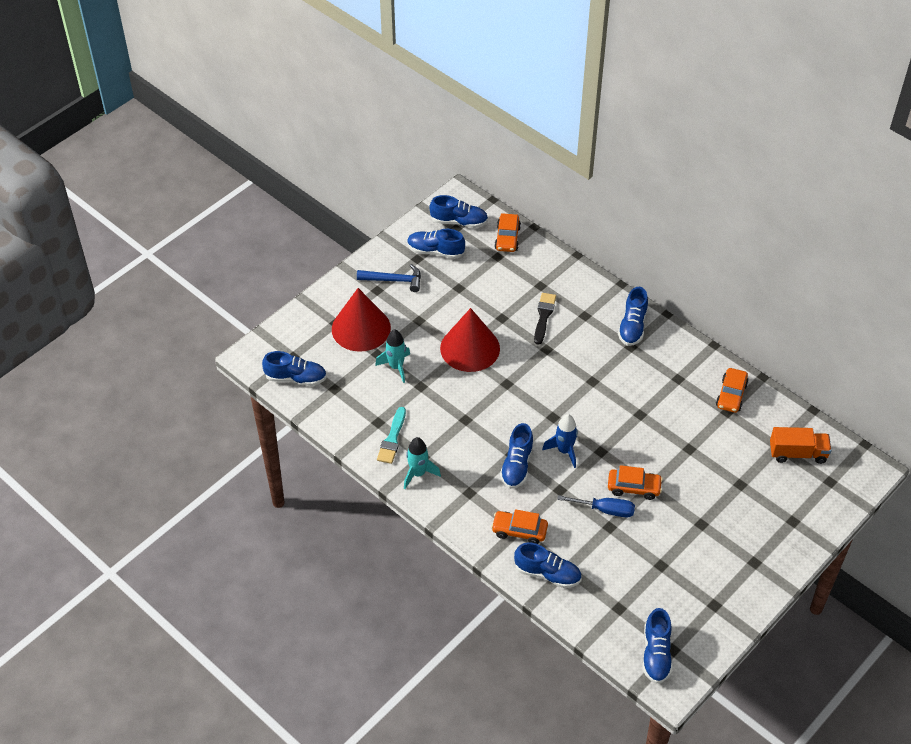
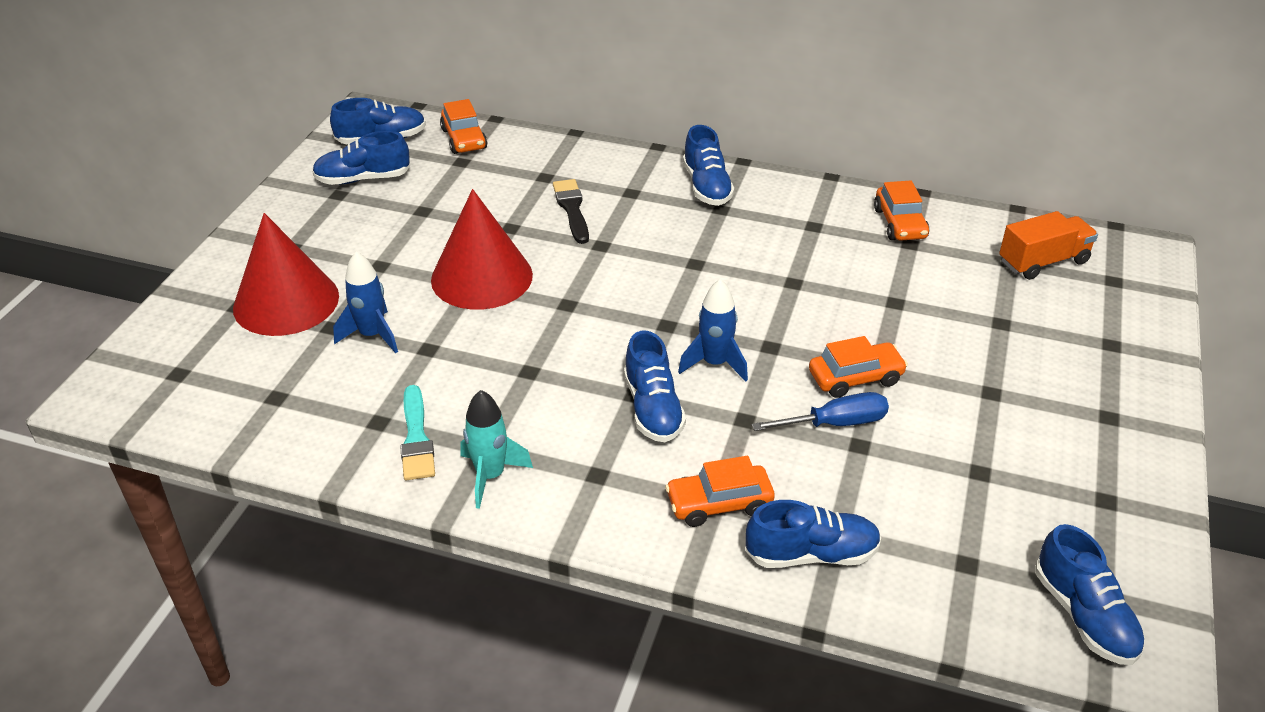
camera: 25 degrees left, 10 degrees down
(296, 378) = (196, 403): blue shoe -> none
(394, 280) = (314, 228): blue hammer -> none
(396, 367) = (372, 335): turquoise rocket -> blue rocket

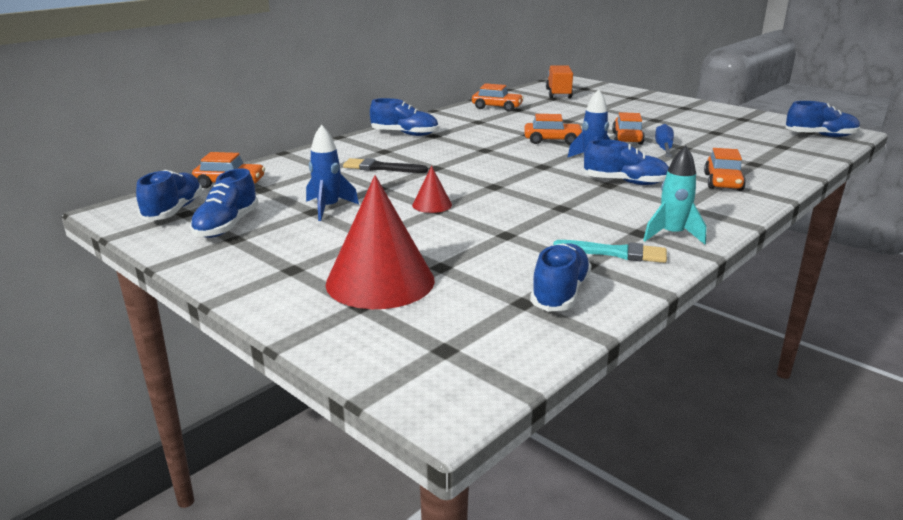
camera: 65 degrees left, 15 degrees down
(372, 335) = (469, 252): blue rocket -> blue rocket (328, 208)
(482, 277) = (432, 205): red cone -> red cone, size x0.46
(782, 309) = (552, 140): none -> orange car
(811, 554) = (770, 171): blue shoe -> blue shoe (560, 293)

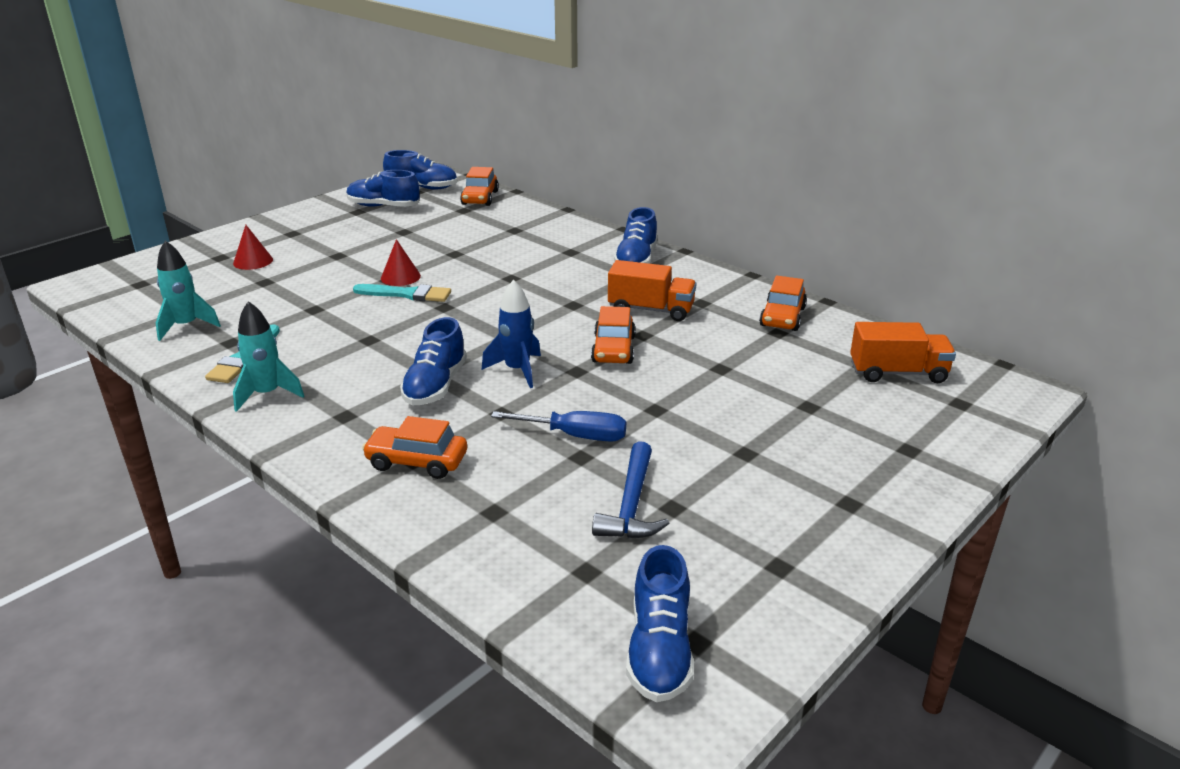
camera: 90 degrees right, 5 degrees up
(328, 208) = (407, 236): blue rocket -> none
(380, 281) = (253, 261): red cone -> red cone, size x0.46
(381, 168) = (513, 252): black brush -> none
(470, 200) = (407, 294): none -> turquoise brush
(491, 132) = (651, 310): none -> orange truck
(560, 293) = (186, 326): blue shoe -> turquoise rocket
(627, 138) = (627, 410): orange car -> none
(721, 138) = (631, 505): none -> blue hammer

